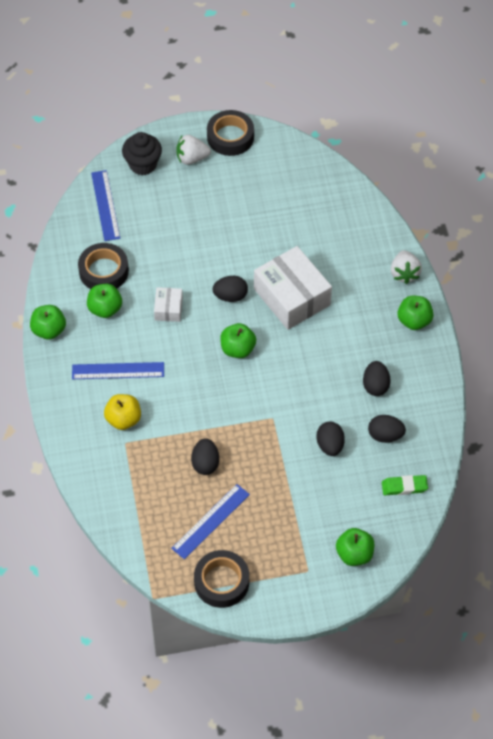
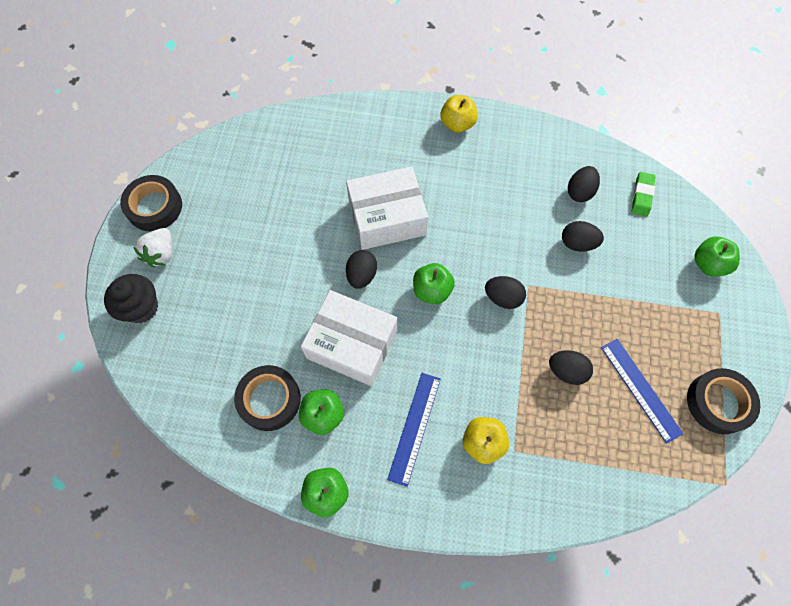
camera: 70 degrees left, 10 degrees up
(105, 205) = (177, 367): blue ruler -> none
(168, 309) = (352, 344): white box -> white box, size x2.06
(375, 385) = (520, 180): black egg -> black egg (503, 298)
(404, 273) = (400, 113): white strawberry -> none
(414, 321) = (457, 124): green apple -> yellow apple

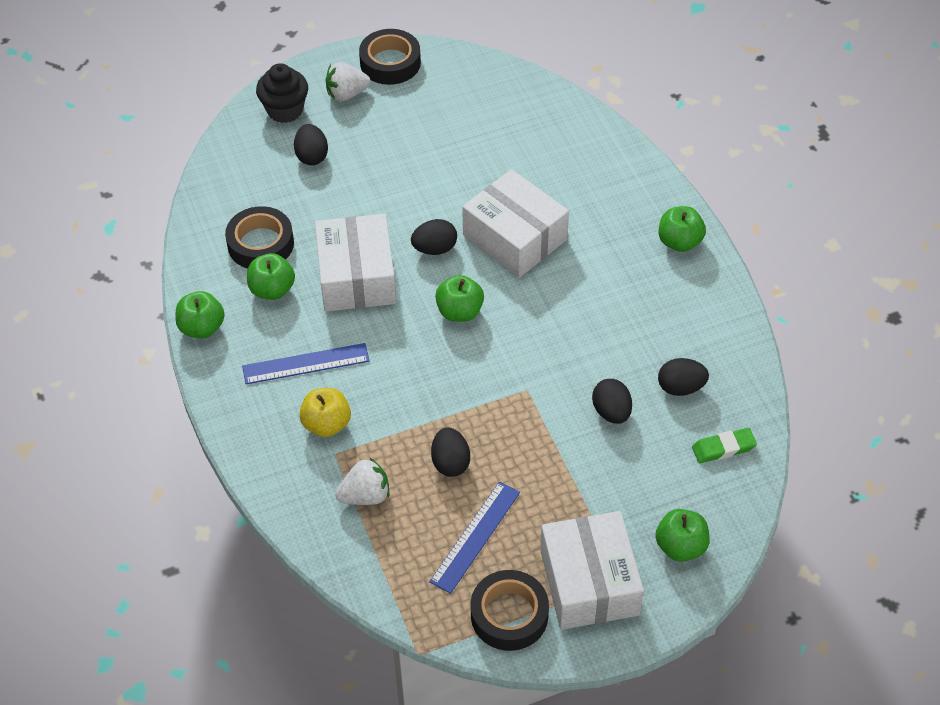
camera: 60 degrees right, 15 degrees down
(457, 124) = (679, 242): yellow apple -> green apple
(503, 298) = (495, 373): black egg -> black egg (312, 156)
(566, 448) = (365, 496): none -> white strawberry
(713, 335) = (589, 582): none -> white box

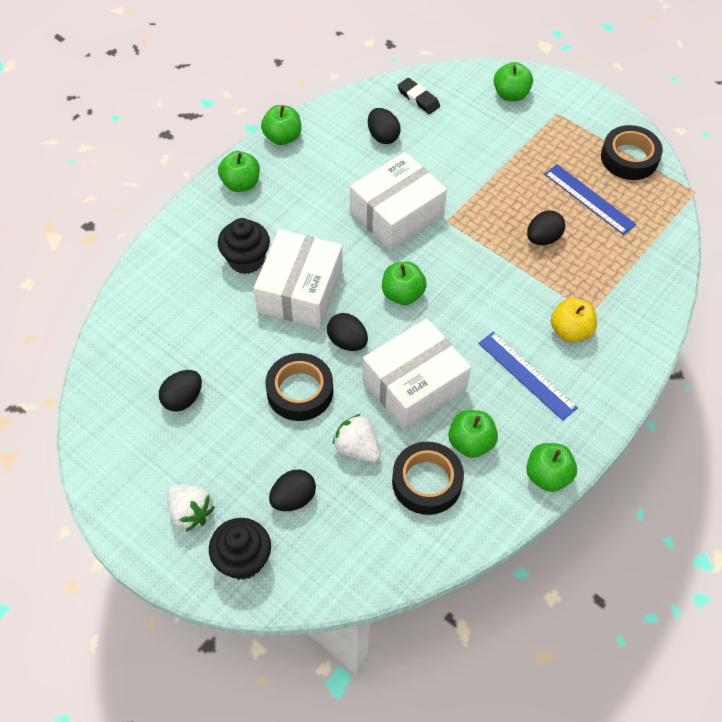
camera: 120 degrees left, 5 degrees up
(365, 496) = (609, 276): white strawberry -> white strawberry (357, 448)
(390, 63) = (124, 495): black tape -> black tape (300, 391)
(475, 536) = (589, 199): blue ruler -> blue ruler turned 45 degrees clockwise
(577, 212) = (246, 260): none -> black cupcake
(589, 582) = (573, 128): white box -> white box (397, 213)
(611, 412) = (431, 166): black egg -> black egg (183, 399)
(723, 448) = (418, 98): green eraser -> black eraser
(728, 299) = (282, 137): none -> green apple

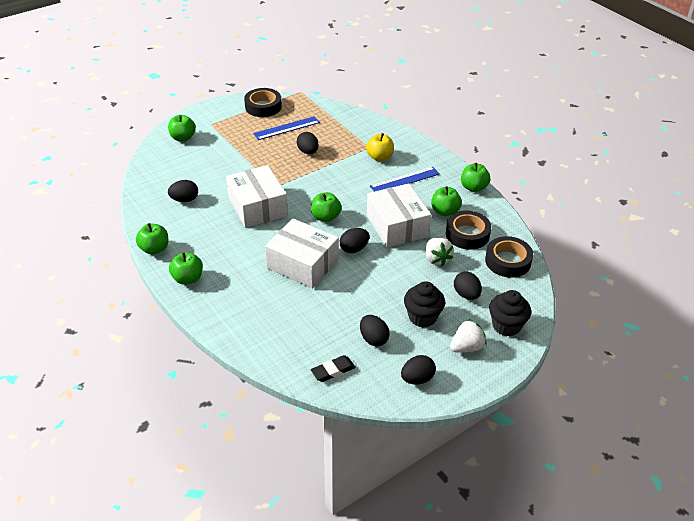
camera: 75 degrees left, 15 degrees down
(124, 461) = (417, 379): none -> black egg
(246, 260) = (263, 287): black cupcake -> black cupcake (422, 317)
(300, 391) = (386, 278): black tape -> black tape (508, 261)
(357, 448) = (436, 259): white strawberry -> white strawberry turned 75 degrees counterclockwise
(418, 98) = (160, 177): black eraser -> black eraser (333, 371)

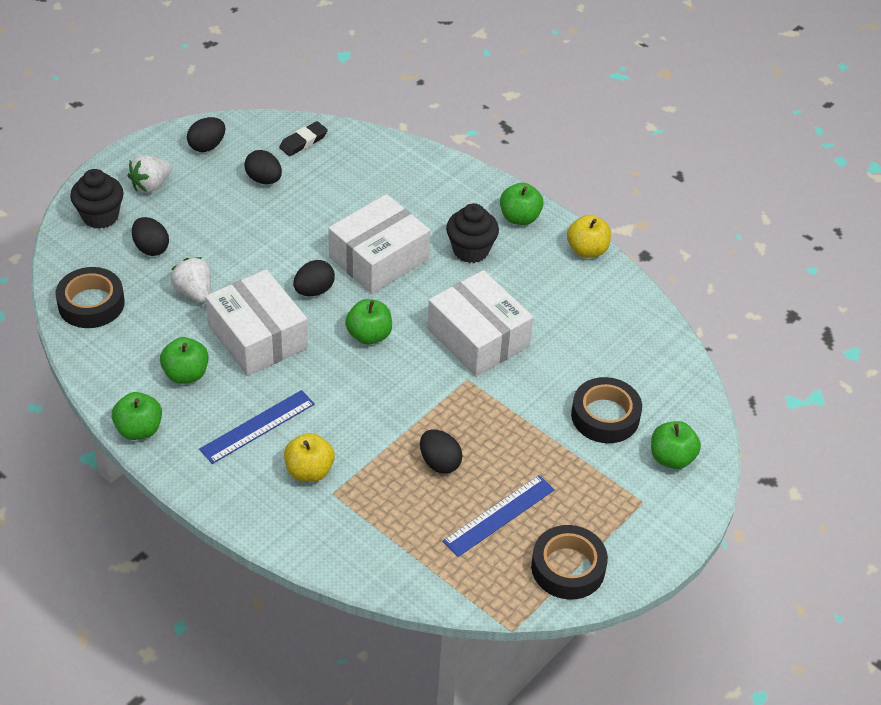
camera: 165 degrees right, 5 degrees up
(154, 249) = (587, 250): green apple -> yellow apple
(185, 200) = (593, 332): black egg -> none
(303, 264) = (379, 258): white box -> white box turned 60 degrees counterclockwise
(422, 317) = (207, 212): black cupcake -> black cupcake (471, 250)
(467, 234) = (150, 338): black tape -> black tape (605, 416)

